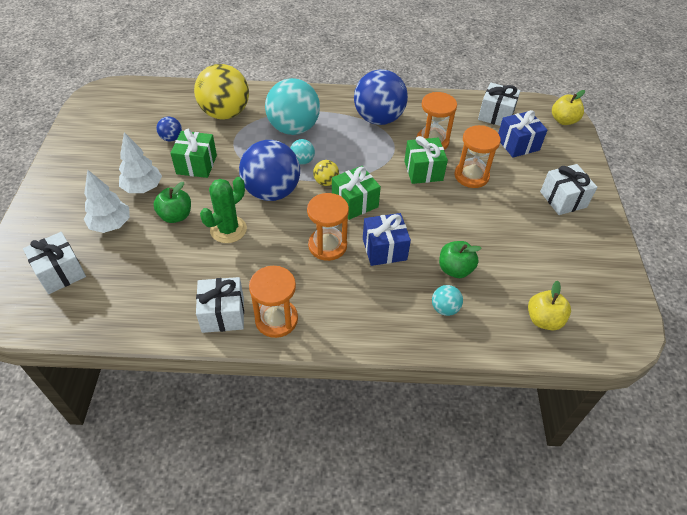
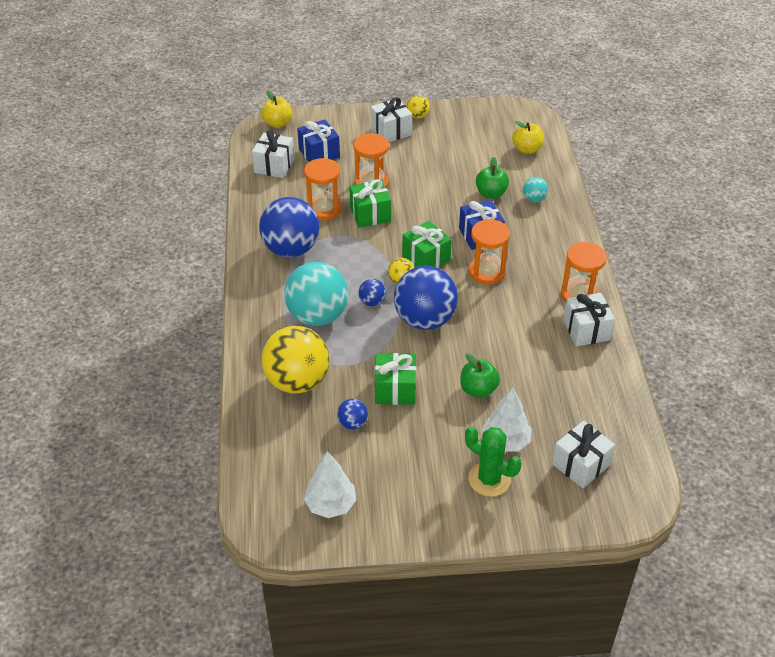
camera: 95 degrees left, 5 degrees down
(143, 188) = (443, 429): white tree -> white tree (330, 505)
(228, 229) = (486, 344): green cactus -> green cactus (489, 479)
(302, 161) = (372, 302): turquoise ball -> blue ball
(596, 224) = (418, 116): none -> yellow ball

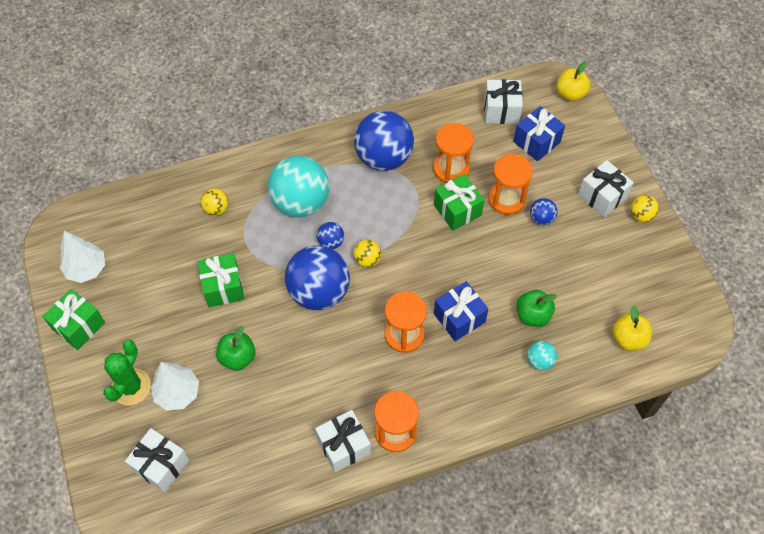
camera: 75 degrees right, 15 degrees up
(297, 381) = (216, 209): yellow ball -> yellow ball, size x0.44
(352, 423) = (176, 263): blue ball -> blue ball (541, 218)
(426, 258) = (407, 274): green gift -> green gift (79, 326)

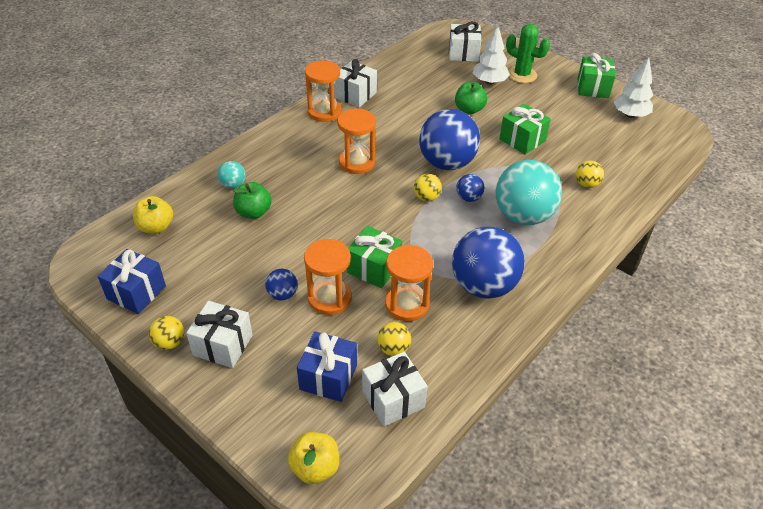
camera: 150 degrees right, 15 degrees down
(131, 387) = (522, 75): green cactus -> green cactus turned 45 degrees counterclockwise
(459, 318) = (318, 188): blue gift -> blue gift (136, 292)
(481, 141) = (393, 349): none -> yellow ball

